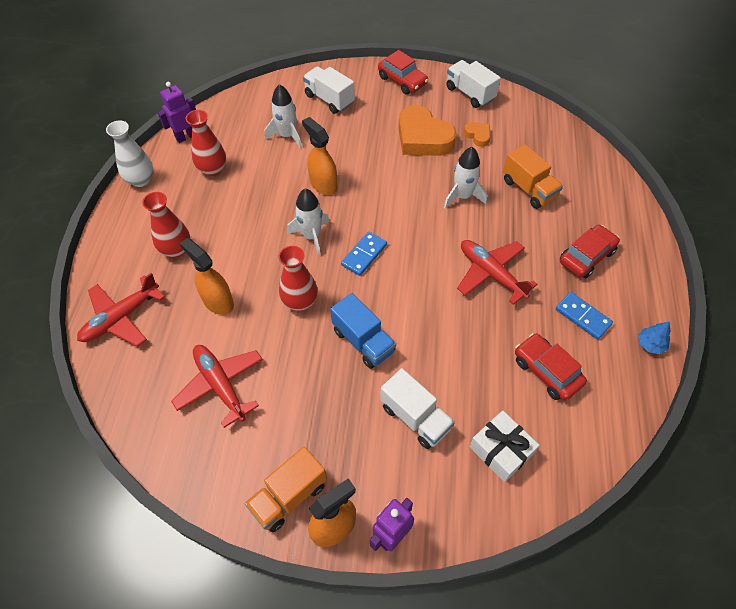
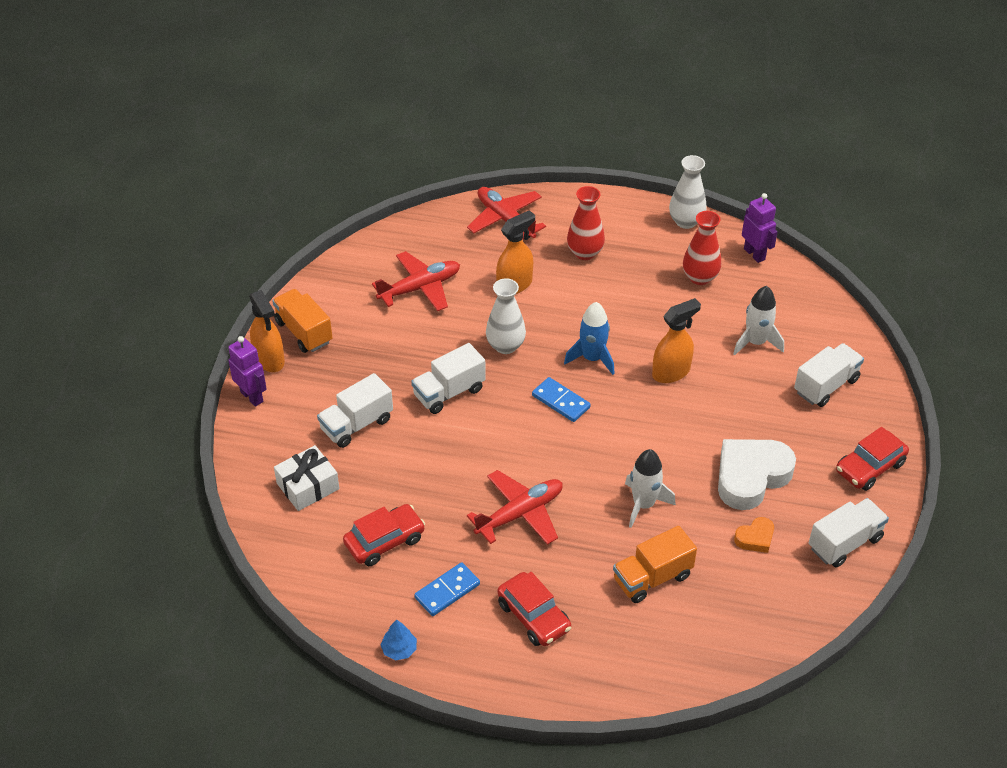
camera: 95 degrees right, 10 degrees down
(300, 301) = (505, 346): red vase -> white vase
(311, 236) = (592, 358): white rocket -> blue rocket
(363, 341) = (449, 392): blue truck -> white truck
(423, 138) = (751, 477): orange heart -> white heart

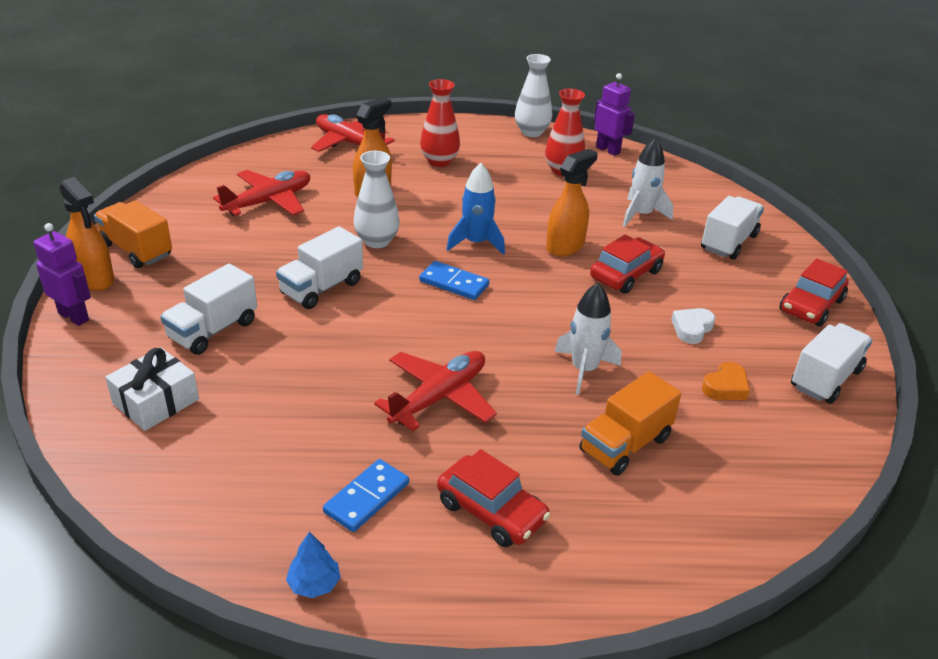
camera: 15 degrees left, 10 degrees down
(384, 541) = (269, 450): red car -> red car (625, 274)
(751, 477) = (692, 328): white heart -> white heart, size x0.47

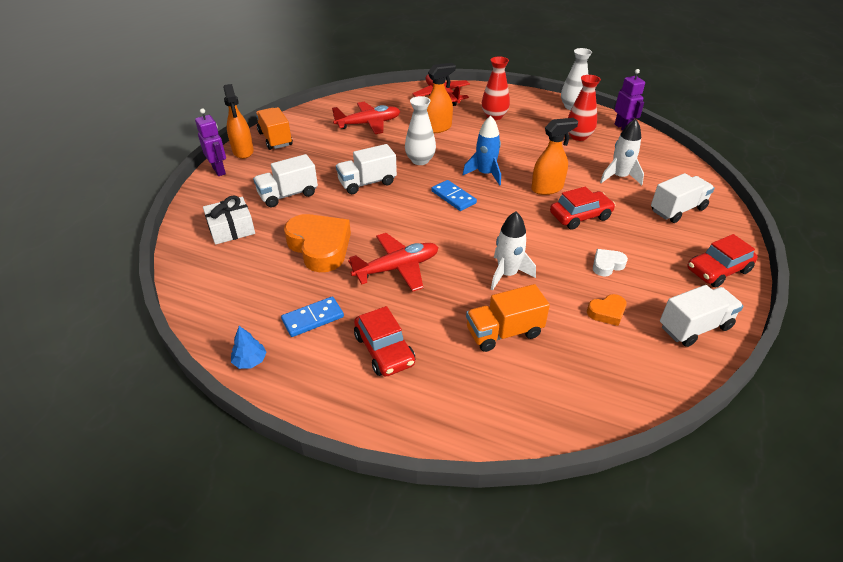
camera: 25 degrees right, 5 degrees up
(311, 395) = (320, 247): none -> orange heart

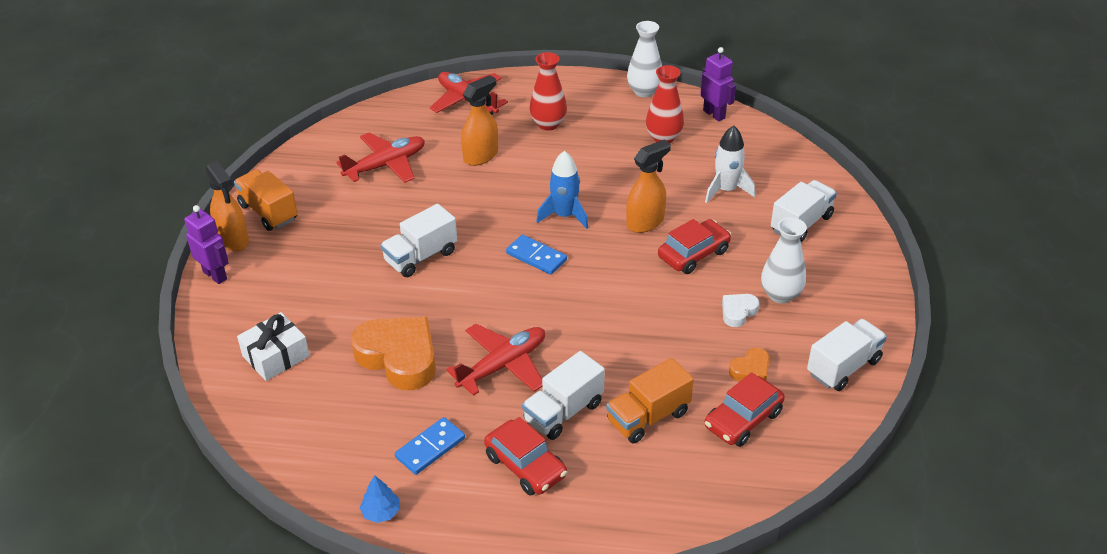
camera: 15 degrees left, 0 degrees up
(288, 195) = (326, 293): white truck -> white truck (563, 412)
(420, 160) = (476, 210): white vase -> white vase (780, 295)
(507, 274) = (631, 347): white rocket -> none
(718, 270) = (857, 294): red car -> red car (743, 419)

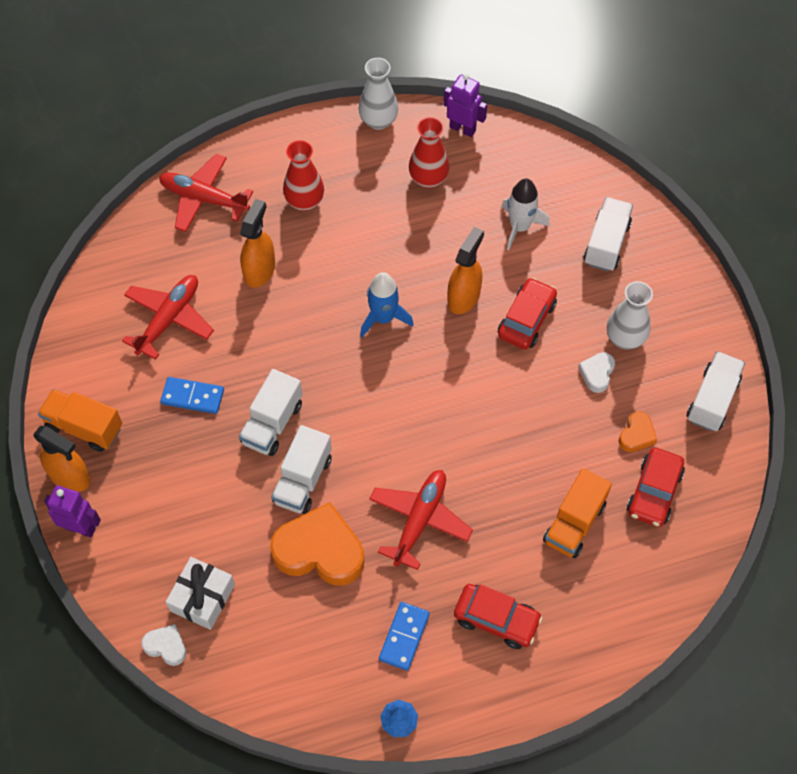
camera: 25 degrees left, 20 degrees up
(220, 379) = (166, 646): none -> white heart
(536, 257) = (383, 380): blue domino -> blue domino (192, 397)
(563, 412) = (499, 549): white truck -> white truck (303, 480)

